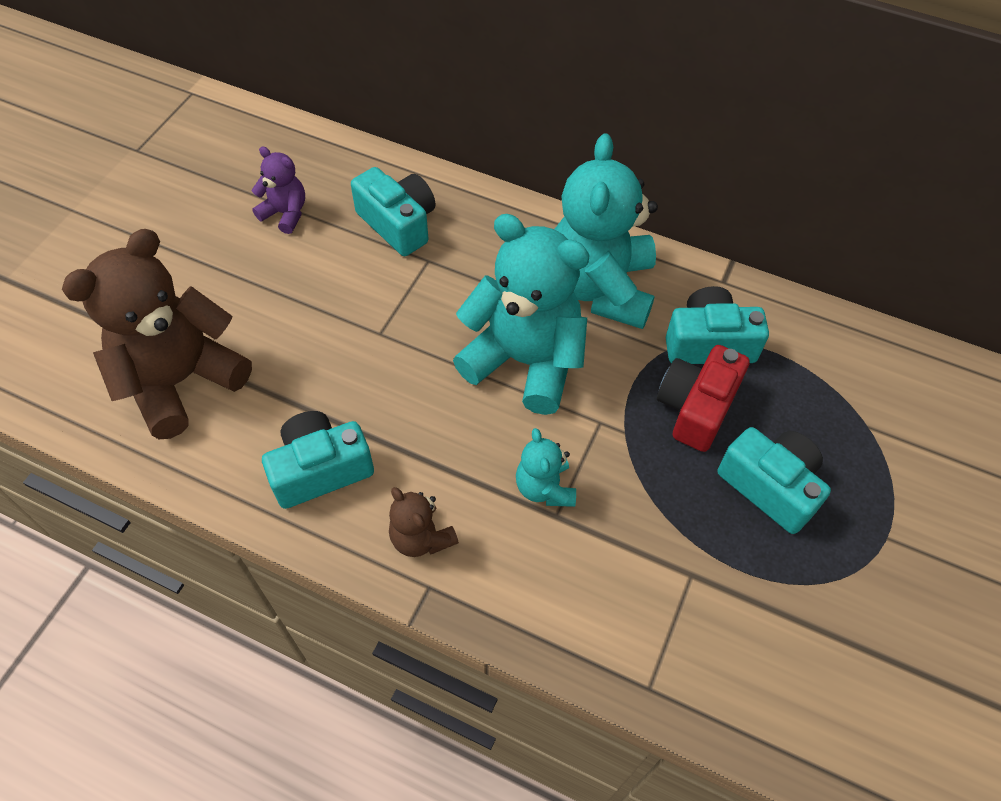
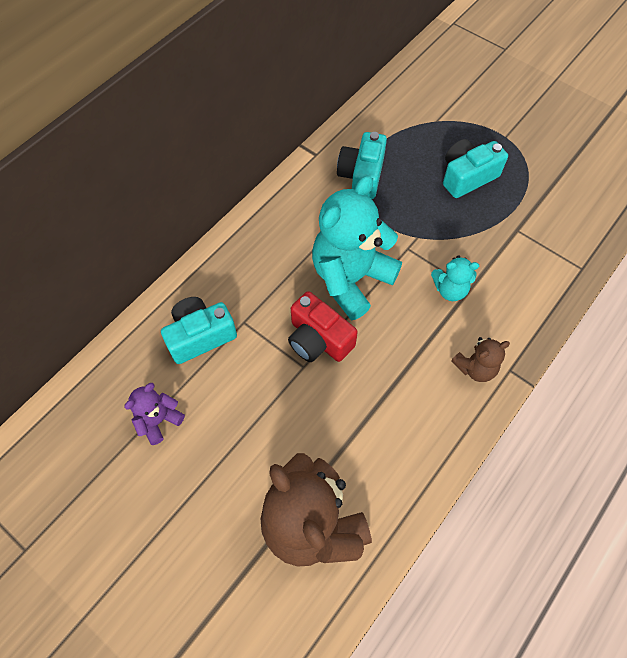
camera: 75 degrees left, 5 degrees up
(320, 469) = (413, 425): turquoise camera -> none
(600, 288) = (301, 221): turquoise teddy bear -> none
(696, 408) = (407, 196): red camera -> red camera (318, 339)

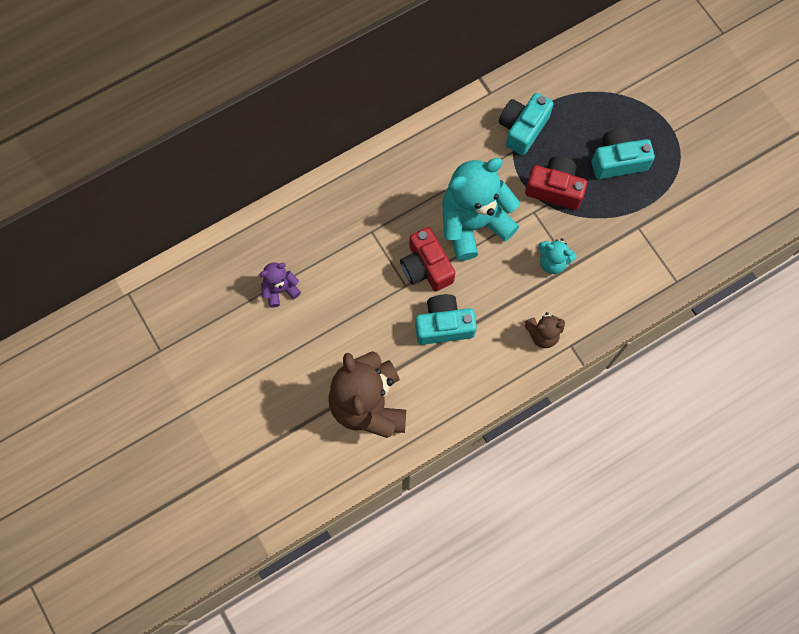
camera: 20 degrees right, 10 degrees up
(200, 336) = (332, 232): turquoise camera -> turquoise camera (444, 325)
(418, 220) = (555, 189): none -> red camera

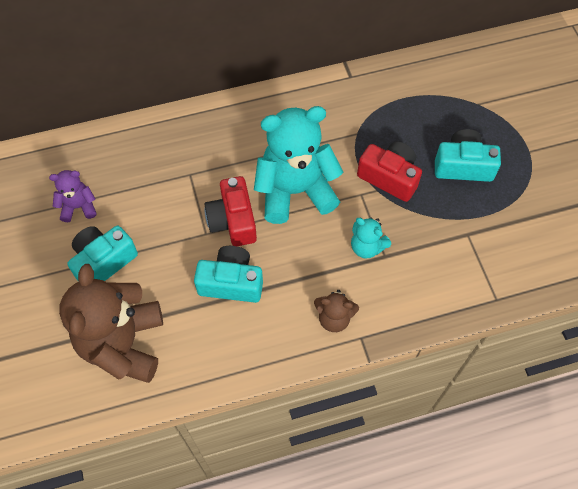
camera: 15 degrees right, 10 degrees down
(522, 128) = (373, 115): turquoise camera -> turquoise camera (103, 262)

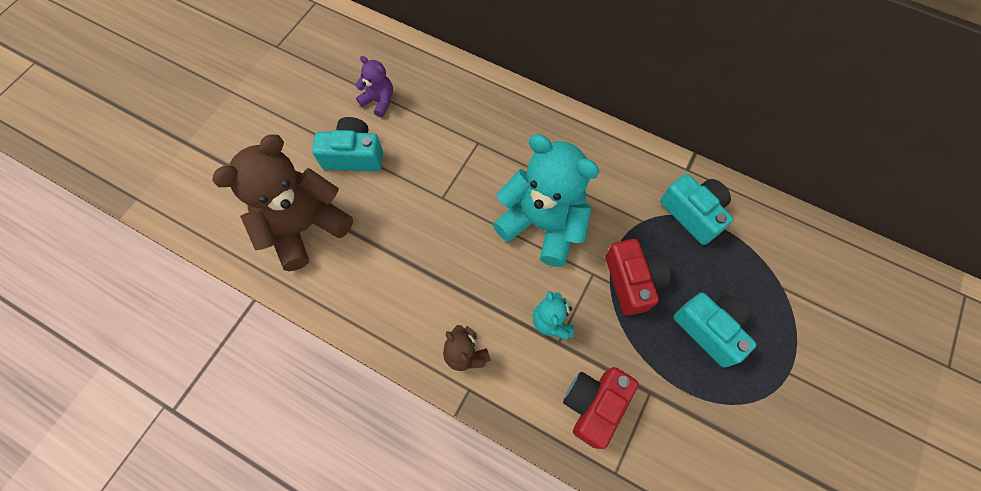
camera: 45 degrees right, 5 degrees up
(231, 282) = (421, 251): turquoise camera -> turquoise camera (693, 213)
(233, 221) = (471, 205): red camera -> red camera (594, 405)

